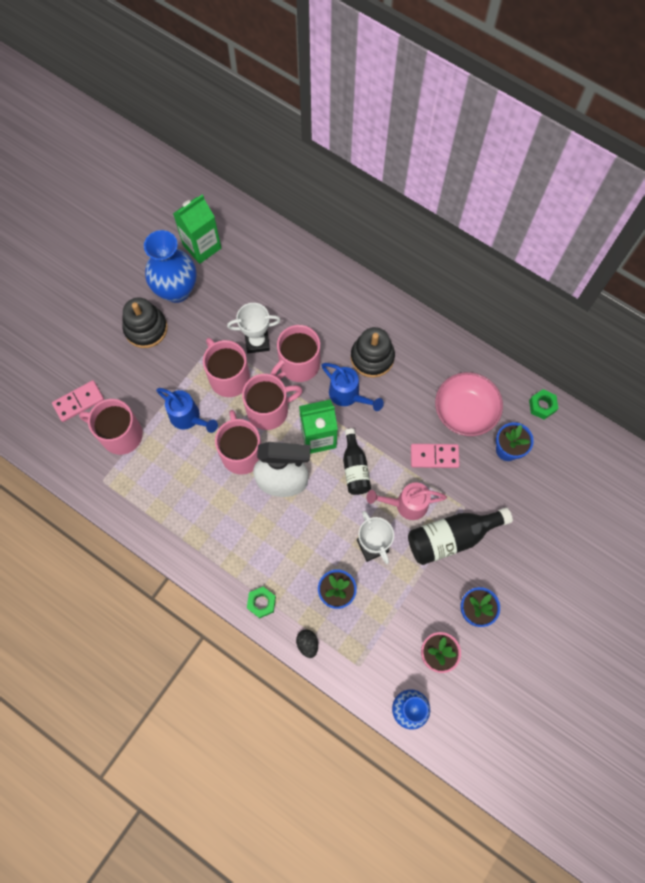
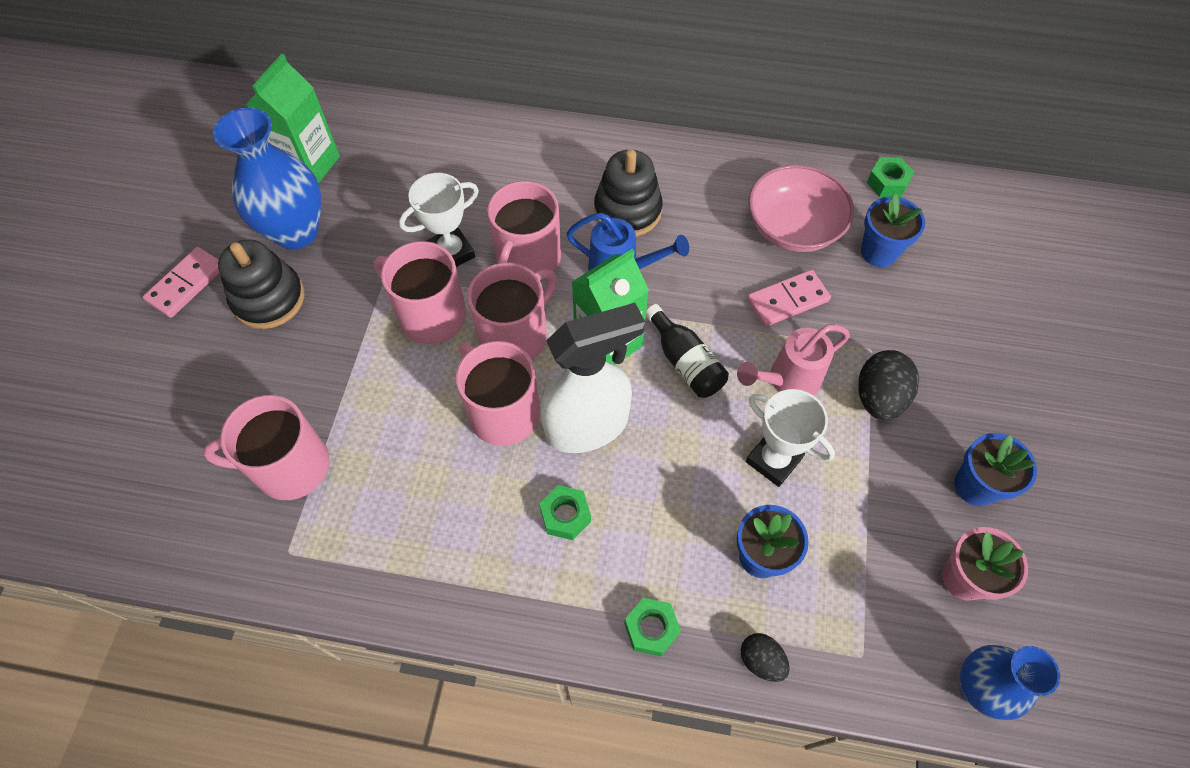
camera: 25 degrees left, 10 degrees down
(79, 402) = (197, 446): pink domino -> pink domino (186, 284)
(189, 418) = (394, 397): blue watering can -> none
(247, 525) = (565, 515): none -> green nut
(451, 537) = (878, 397): black bottle -> black egg

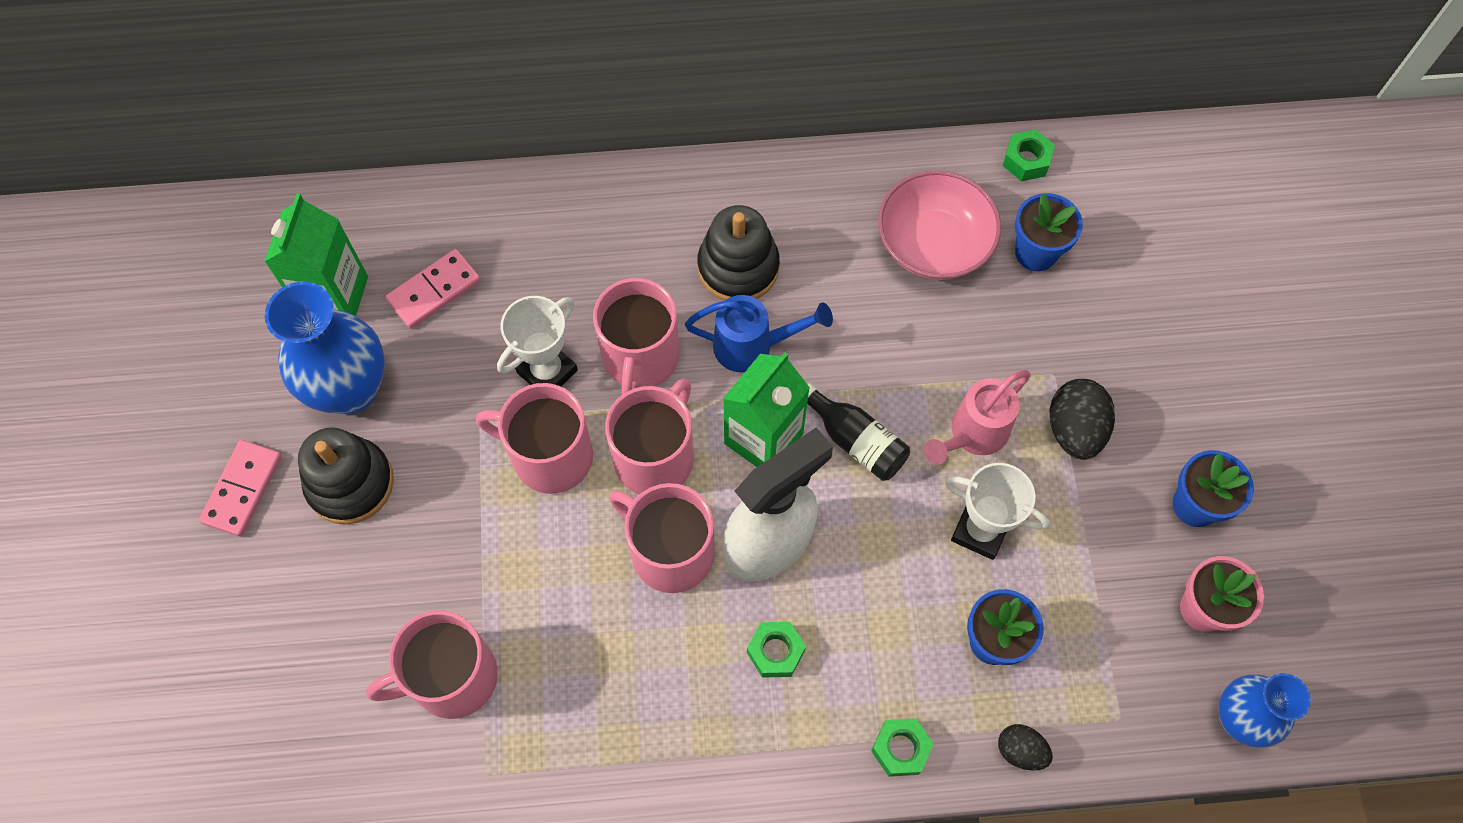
camera: 15 degrees left, 5 degrees up
(787, 300) = (949, 337): pink domino -> pink domino (434, 290)

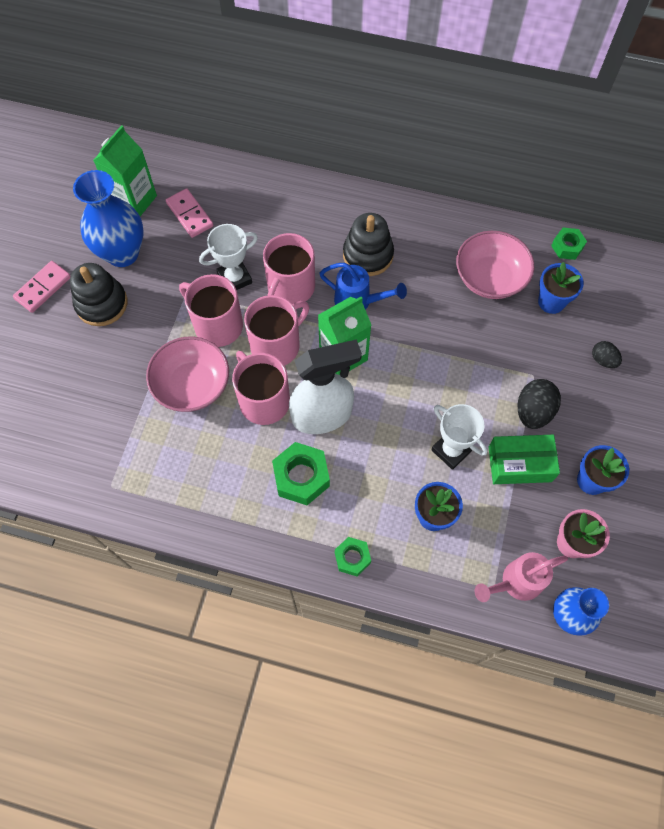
camera: 20 degrees right, 0 degrees up
(434, 290) = (190, 214): pink domino -> pink domino turned 75 degrees clockwise
(452, 677) = (113, 427): pink mug -> none
(549, 565) = (192, 385): none -> pink bowl
(775, 652) = (301, 477): green nut -> green nut, size x1.65
(856, 441) = (397, 374): black bottle -> none
(972, 435) = (468, 394): pink watering can -> pink watering can (515, 583)
(1020, 750) = (424, 585): black egg -> black egg (603, 360)
(1086, 517) = (519, 464): none -> green box

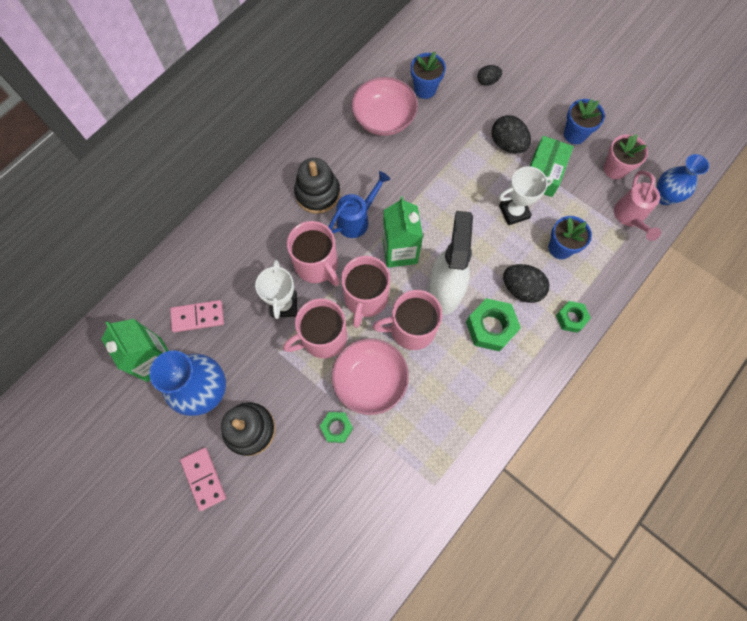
camera: 65 degrees left, 5 degrees up
(276, 345) = (365, 298): pink mug -> pink mug turned 150 degrees counterclockwise
(362, 492) = (521, 289): none -> black egg
(567, 247) = (385, 57): green nut -> green nut (336, 428)

